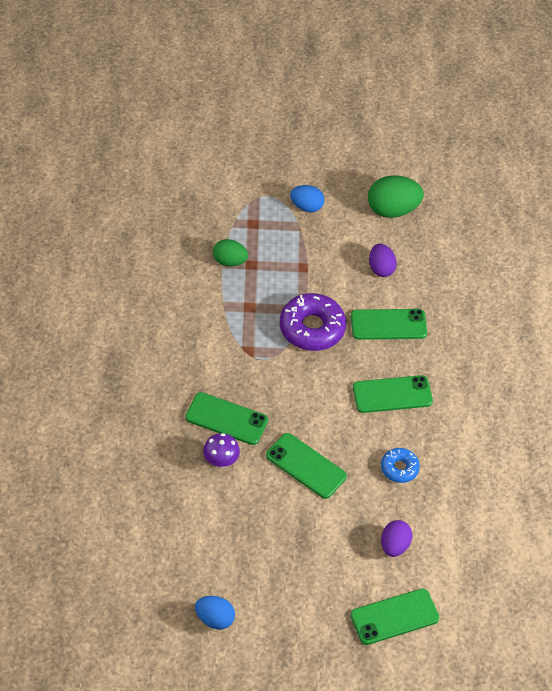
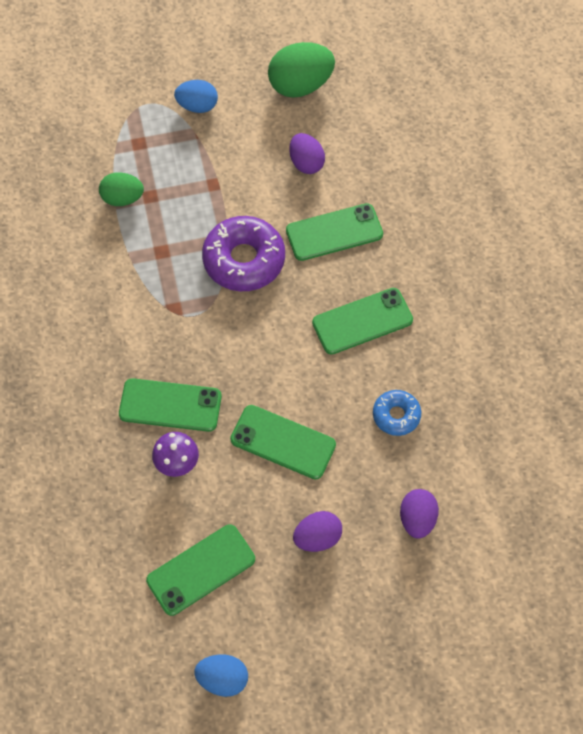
camera: 10 degrees left, 10 degrees up
(313, 539) = (317, 538): none -> purple egg
(394, 617) = (442, 614): green phone -> green phone (201, 570)

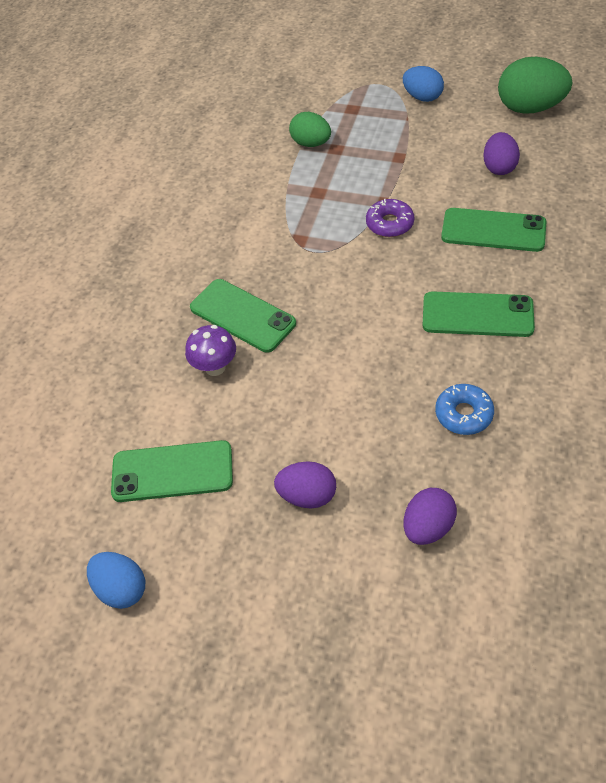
camera: 35 degrees right, 10 degrees down
(244, 260) = (389, 224): purple donut -> purple donut, size x0.55
(283, 442) = (328, 390): green phone -> none

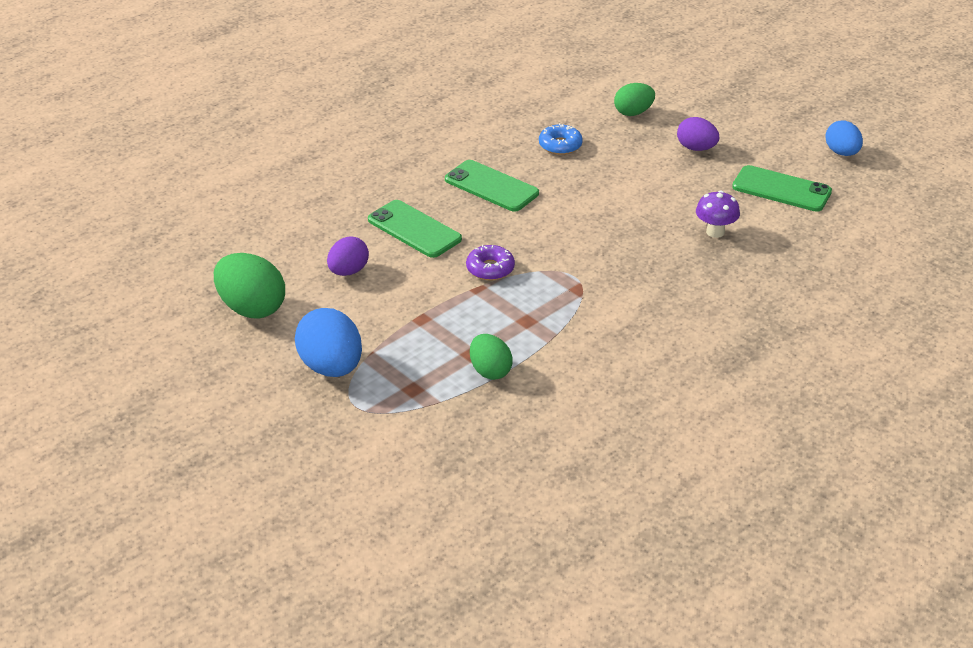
camera: 155 degrees left, 15 degrees down
(242, 315) = (670, 255): green phone -> none
(422, 97) = (331, 367): blue egg -> blue egg, size x1.59
(428, 527) = (633, 113): purple egg -> green egg

